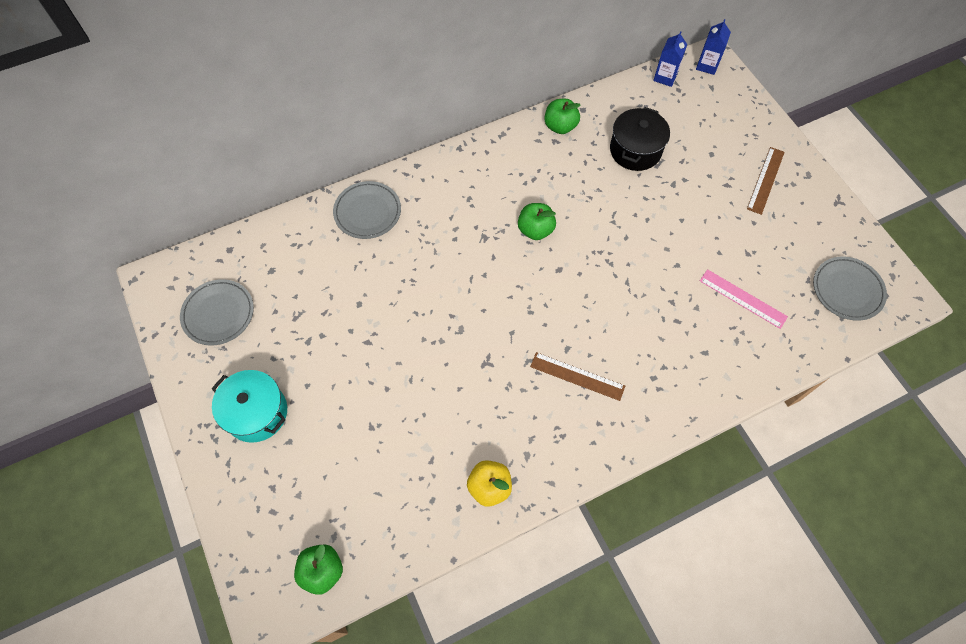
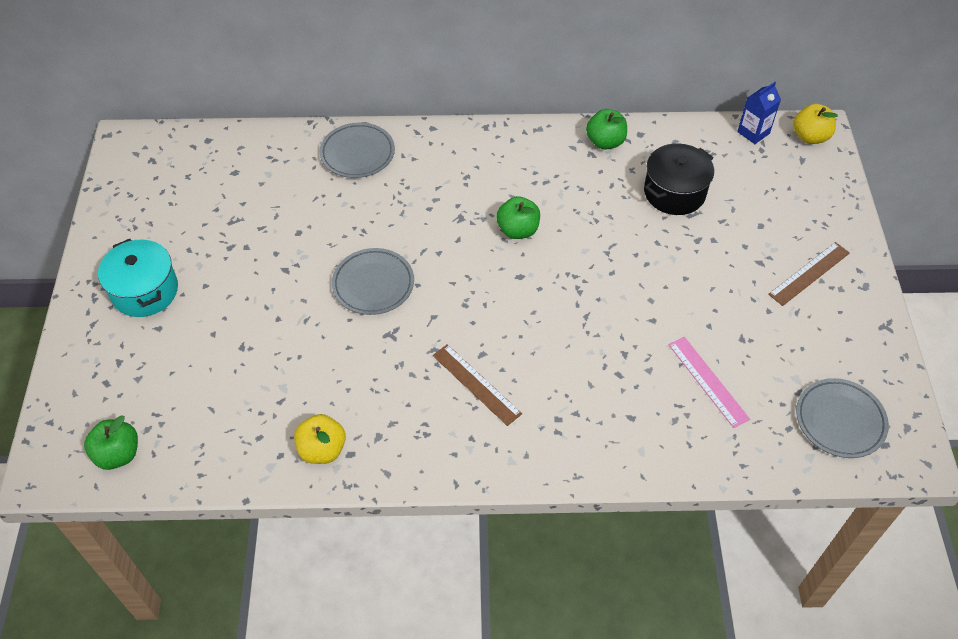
camera: 25 degrees right, 10 degrees down
(218, 314) = (164, 192): grey plate -> grey plate (373, 284)
(707, 65) = (810, 137): blue carton -> yellow apple

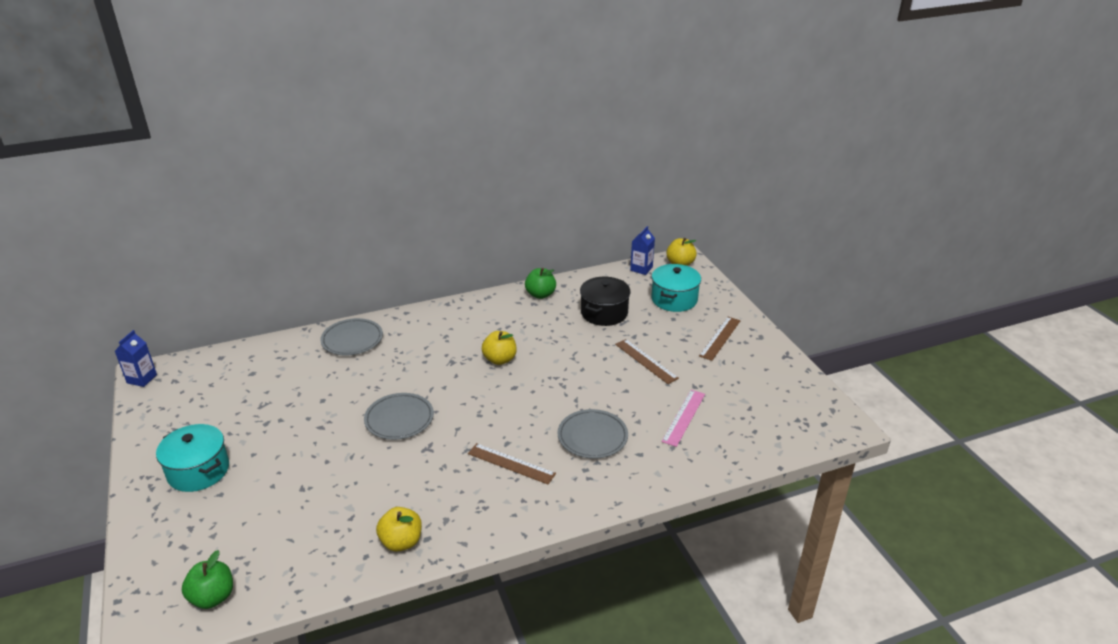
camera: 20 degrees left, 20 degrees down
(119, 148) = (142, 379): none -> blue carton
(518, 230) = (500, 359): green apple -> yellow apple
(696, 283) = (646, 361): none -> brown ruler
(708, 381) = (684, 417): pink ruler -> pink ruler turned 75 degrees clockwise
(775, 194) = (674, 299): none -> turquoise pot
(840, 420) = (786, 417): grey plate -> grey plate (592, 437)

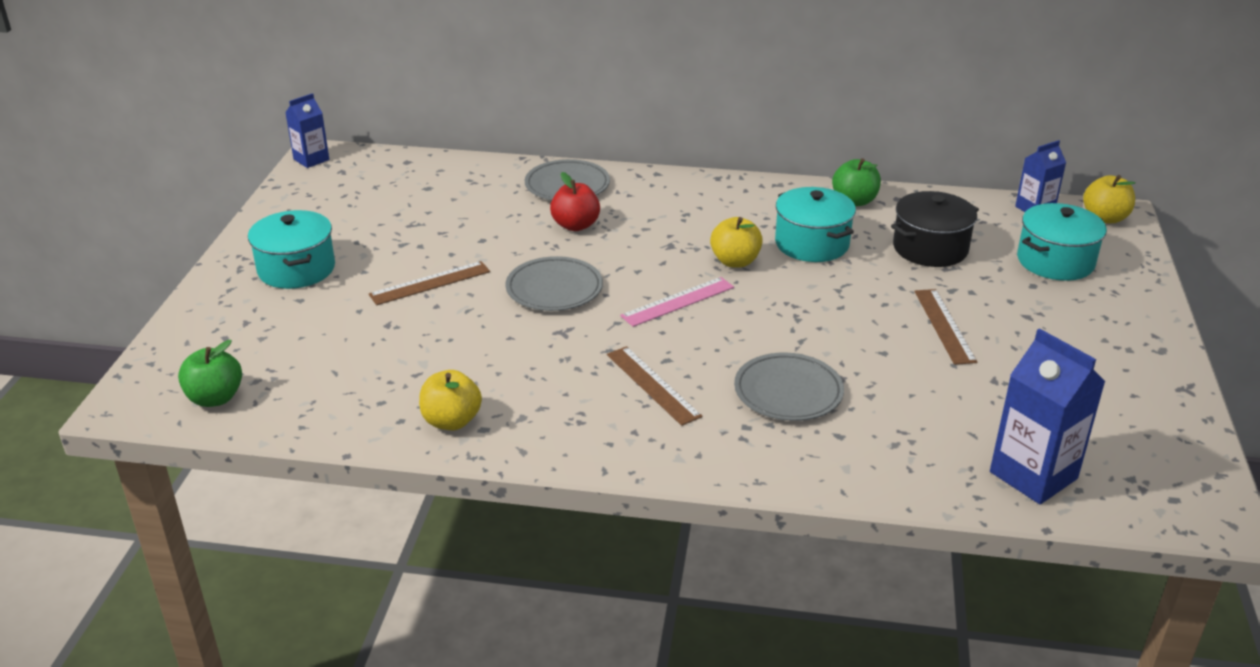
camera: 30 degrees right, 0 degrees up
(379, 368) = (575, 225): none -> red apple
(536, 332) = (812, 244): none -> turquoise pot
(684, 417) = (944, 413): pink ruler -> pink ruler (678, 302)
(720, 338) = (1089, 332): brown ruler -> brown ruler (430, 283)
(752, 437) = (1033, 475): none -> blue carton

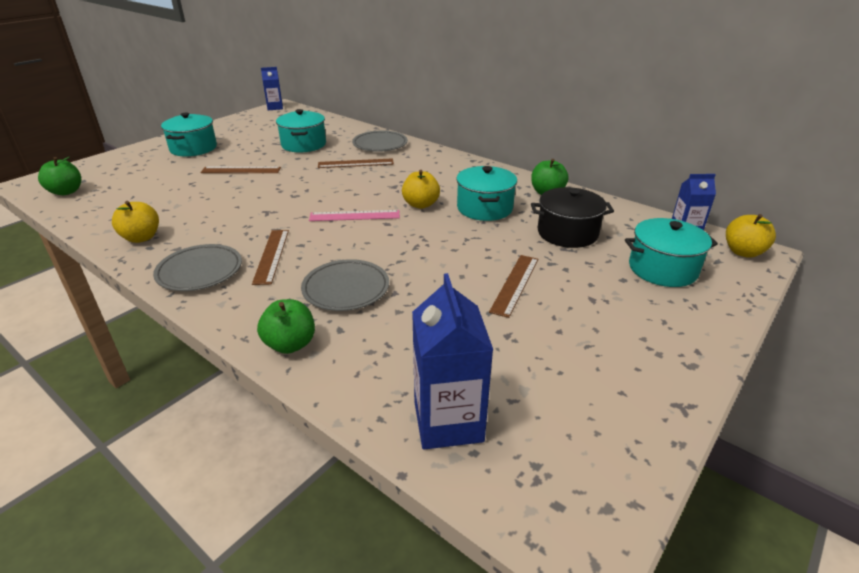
camera: 30 degrees right, 0 degrees up
(459, 215) = (303, 144): none -> turquoise pot
(554, 289) = (297, 190): grey plate -> grey plate (200, 271)
(575, 225) = (355, 163): red apple -> brown ruler
(812, 468) = (290, 344): none -> green apple

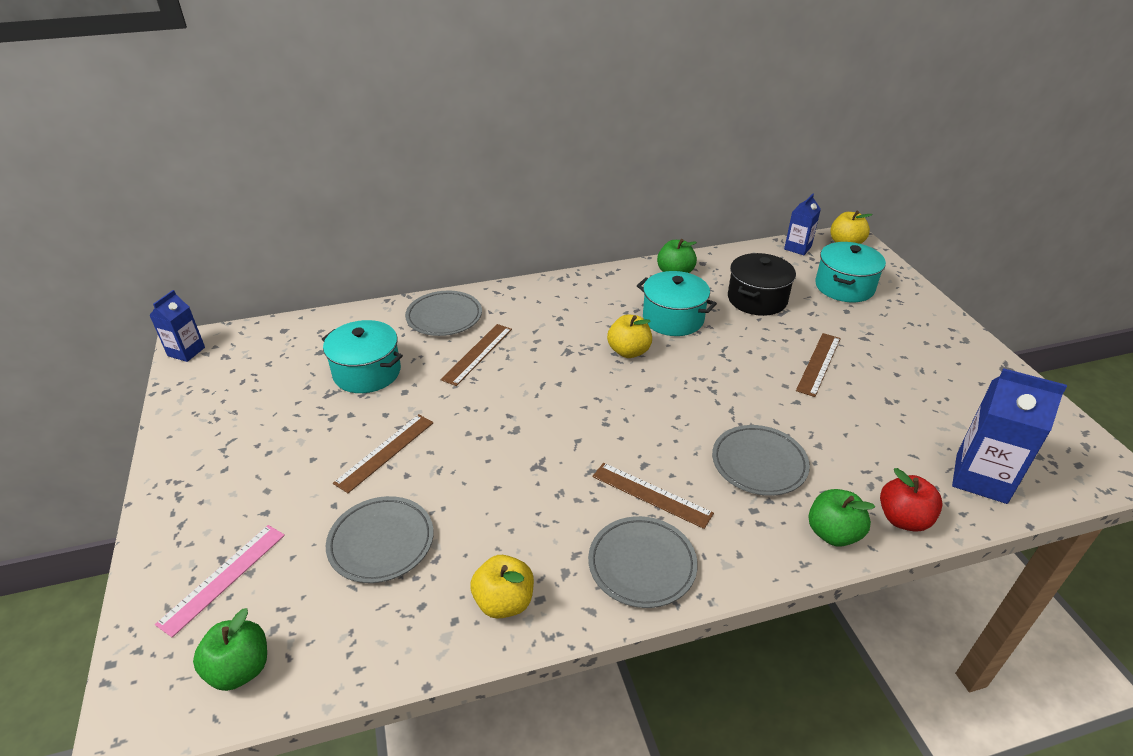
camera: 55 degrees left, 5 degrees up
(169, 192) = (381, 542): none -> grey plate
(193, 148) = (241, 477): turquoise pot -> none
(339, 380) = (903, 519): none -> red apple
(354, 216) = (612, 403): pink ruler -> pink ruler (223, 578)
(515, 284) = (818, 364): brown ruler -> brown ruler turned 60 degrees clockwise

